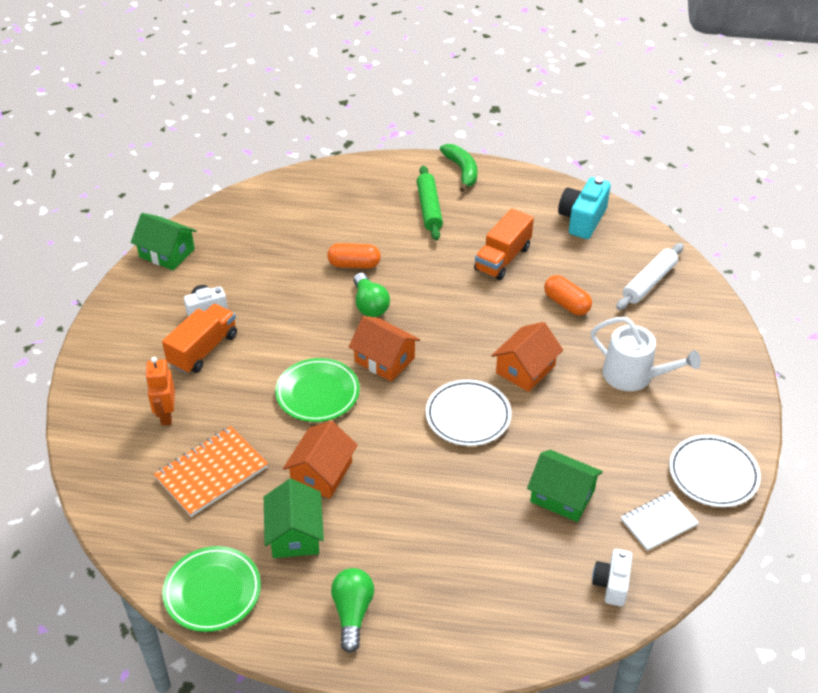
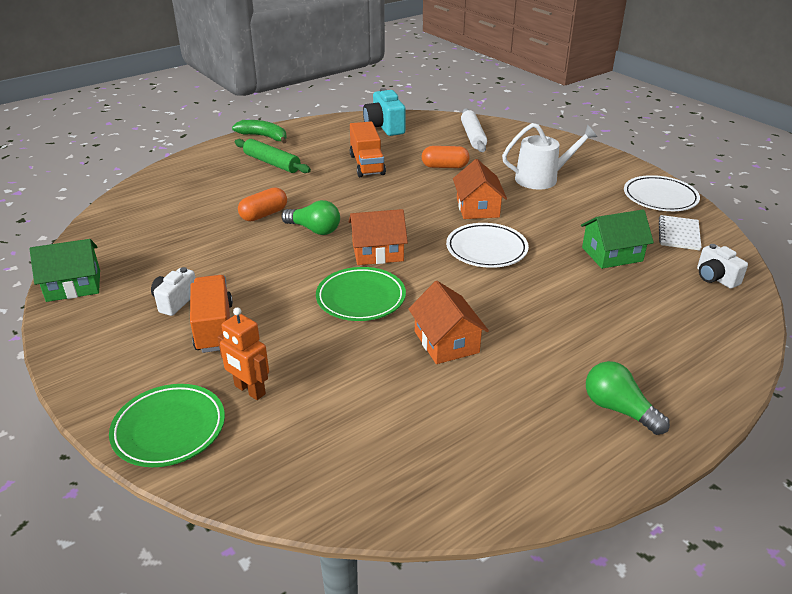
camera: 45 degrees left, 10 degrees down
(211, 473) = (358, 402): orange notebook -> none
(212, 592) = (500, 482): green plate -> green plate (169, 429)
(295, 534) = (493, 393): green house -> none

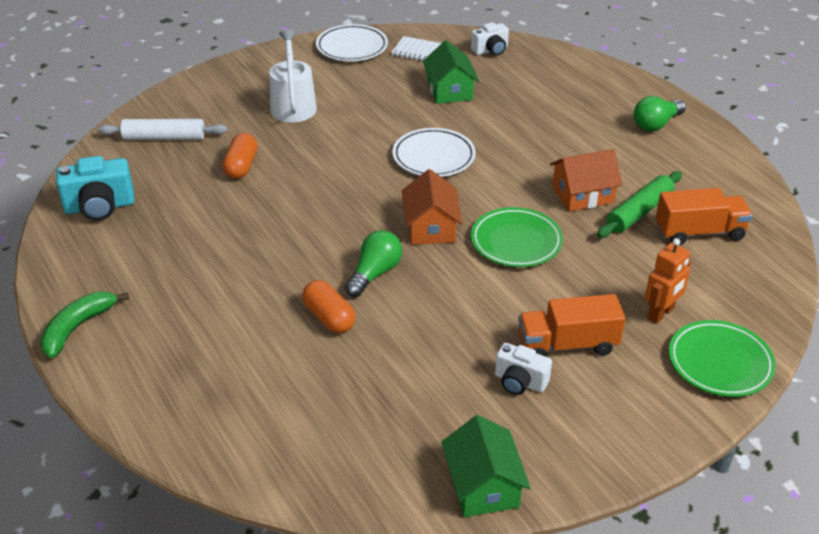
camera: 85 degrees left, 5 degrees up
(271, 163) = (177, 316): green rolling pin -> green rolling pin (639, 212)
(367, 165) = (214, 227): orange truck -> orange truck (699, 232)
(477, 208) = (348, 153): orange house -> none

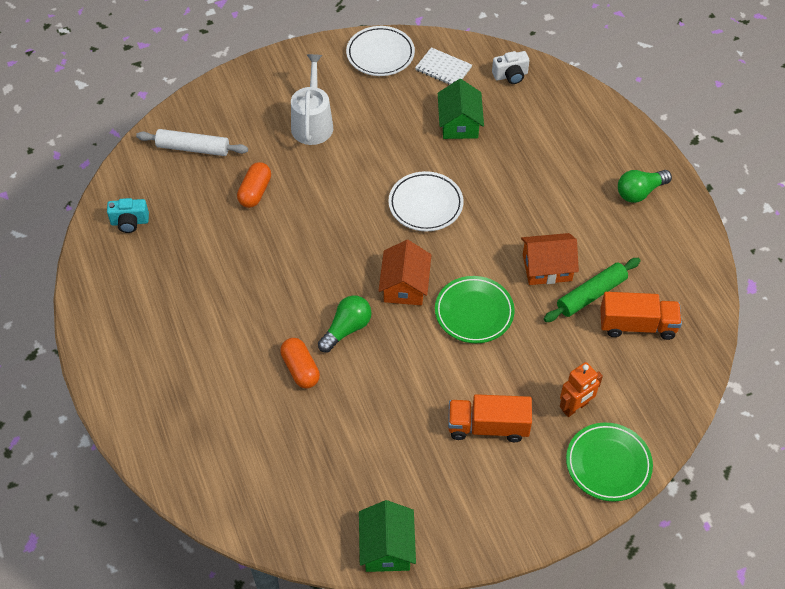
camera: 10 degrees right, 15 degrees up
(78, 328) = (100, 349): green banana -> none
(100, 207) = (130, 222): turquoise camera -> turquoise camera, size x0.64
(520, 382) = (439, 457): white camera -> none

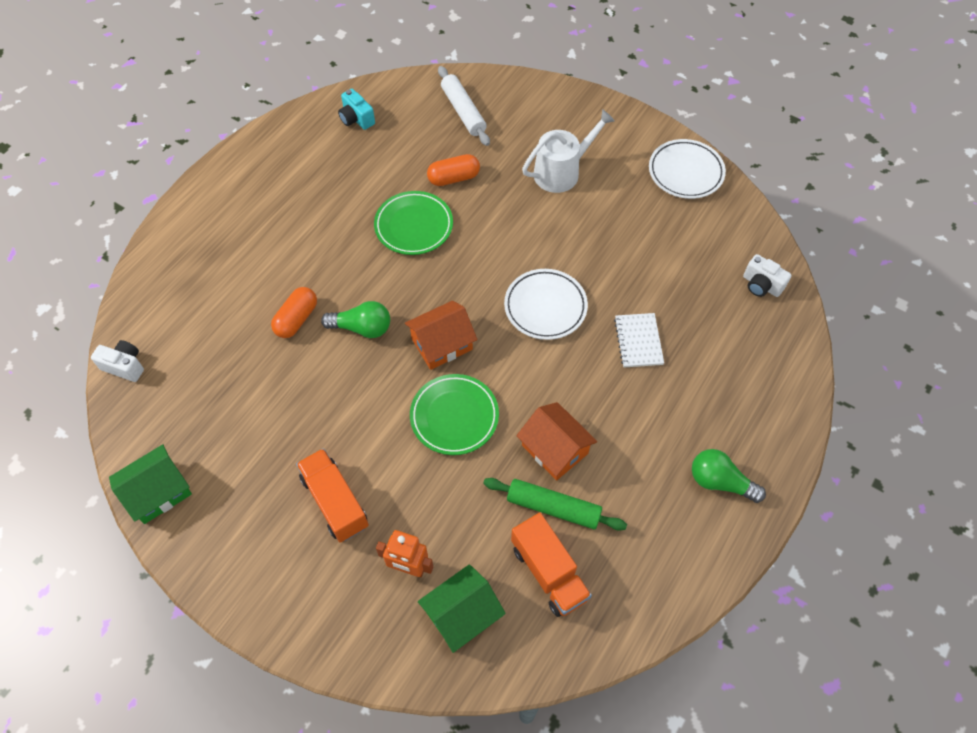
camera: 55 degrees right, 5 degrees up
(242, 518) = (124, 366): none -> white camera
(443, 69) = (716, 228): white notebook -> white notebook (638, 341)
(459, 123) = (663, 278): green house -> green house (462, 614)
(608, 464) = (362, 636): green plate -> green plate (414, 226)

